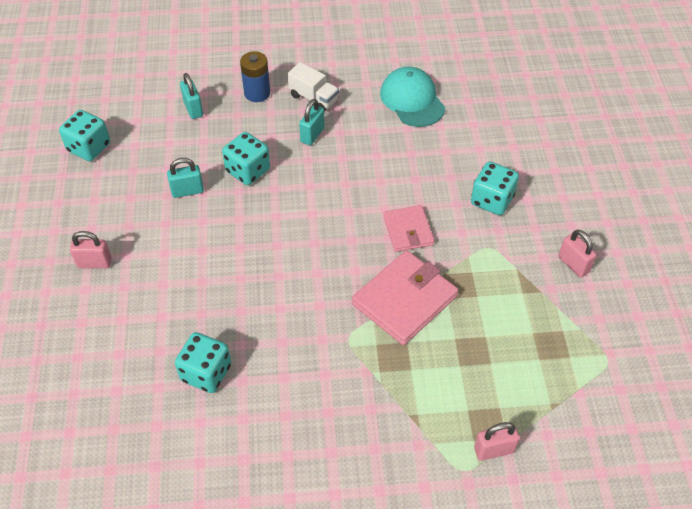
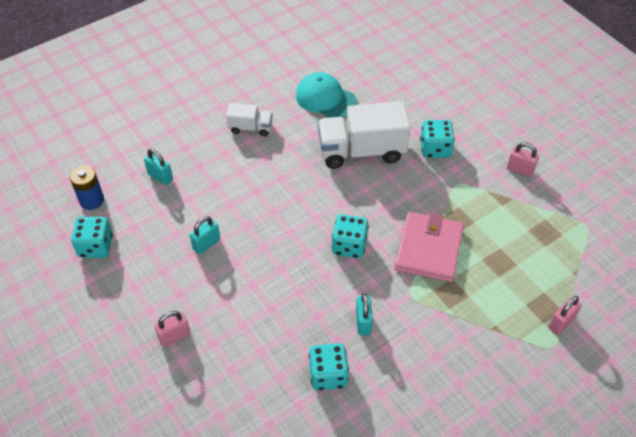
camera: 30 degrees left, 0 degrees up
(248, 171) = (242, 206): turquoise dice -> turquoise dice (349, 246)
(257, 93) = (203, 142): blue battery -> blue battery (91, 200)
(312, 135) = (271, 157): turquoise padlock -> turquoise padlock (363, 322)
(408, 230) = (394, 197): pink wallet -> none
(409, 168) = (361, 151): none -> white truck

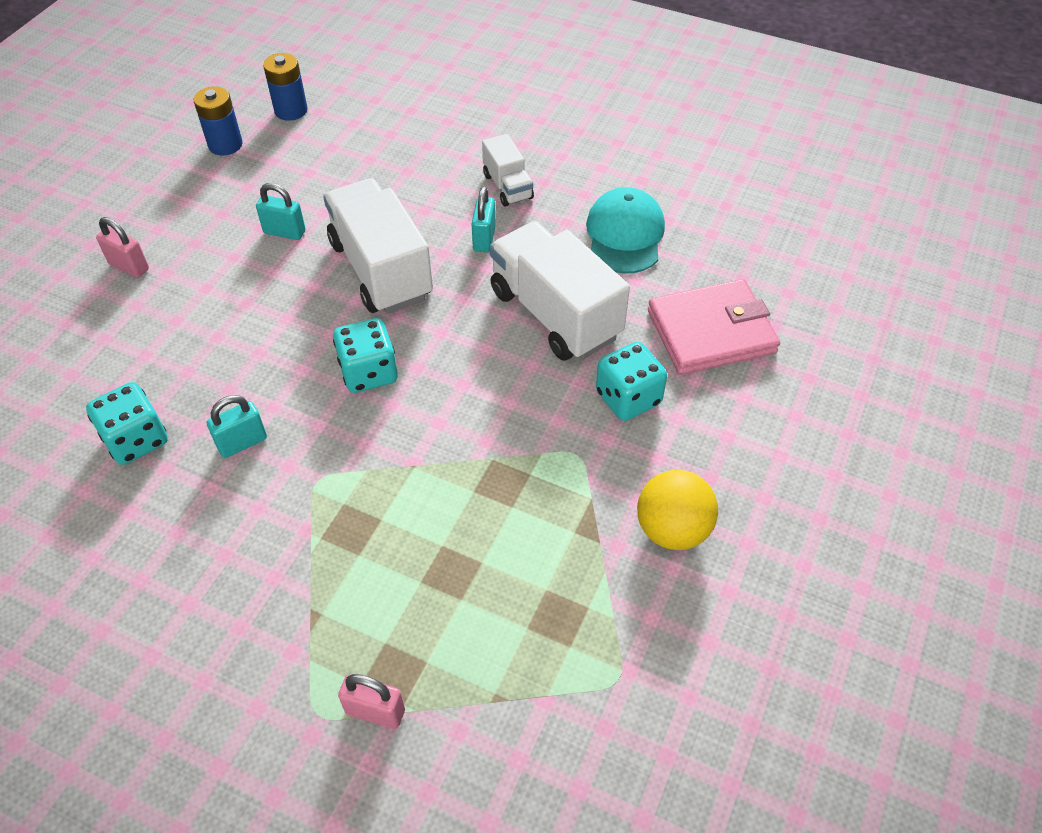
camera: 60 degrees right, 0 degrees up
(96, 246) = (225, 145): turquoise dice -> blue battery
(160, 177) = (364, 146): turquoise padlock -> turquoise padlock (484, 239)
(274, 210) = (381, 269): none -> white truck
(428, 249) = (420, 467): pink wallet -> pink wallet (711, 331)
(520, 170) = (672, 529): pink padlock -> yellow ball

